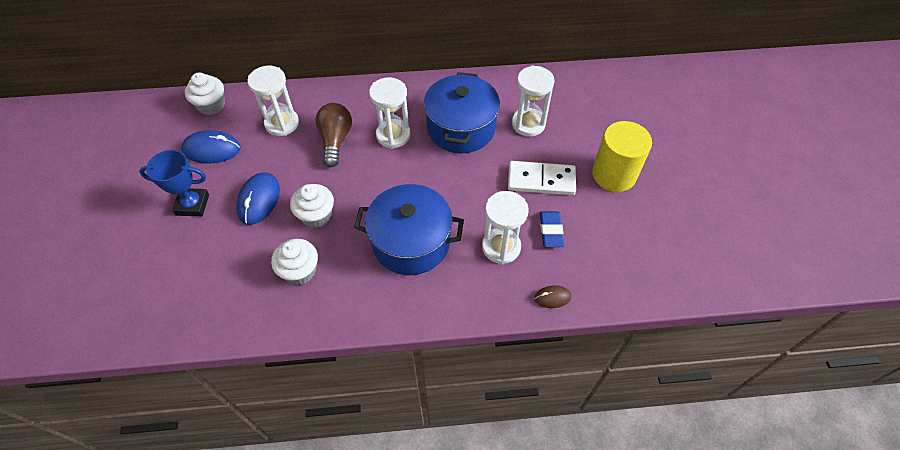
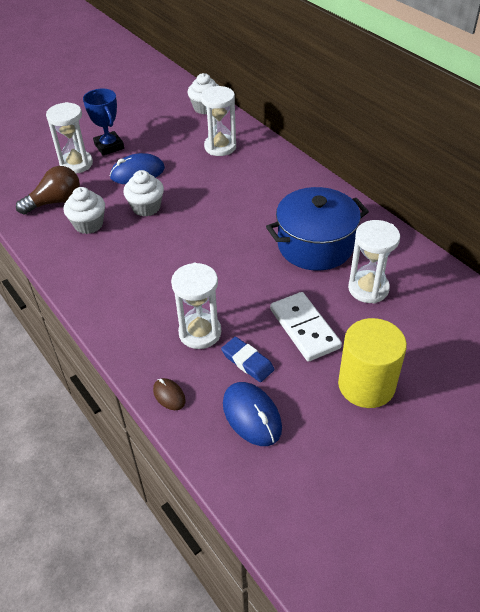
camera: 60 degrees right, 10 degrees down
(212, 149) = (164, 129): blue mouse -> blue mouse (252, 416)
(335, 140) = (229, 181): brown light bulb -> brown light bulb (55, 202)
(393, 135) = (266, 209): white hourglass -> white hourglass (76, 164)
(411, 242) = (160, 272): blue pot -> none
(550, 231) = (247, 361): blue eraser -> blue eraser turned 75 degrees clockwise

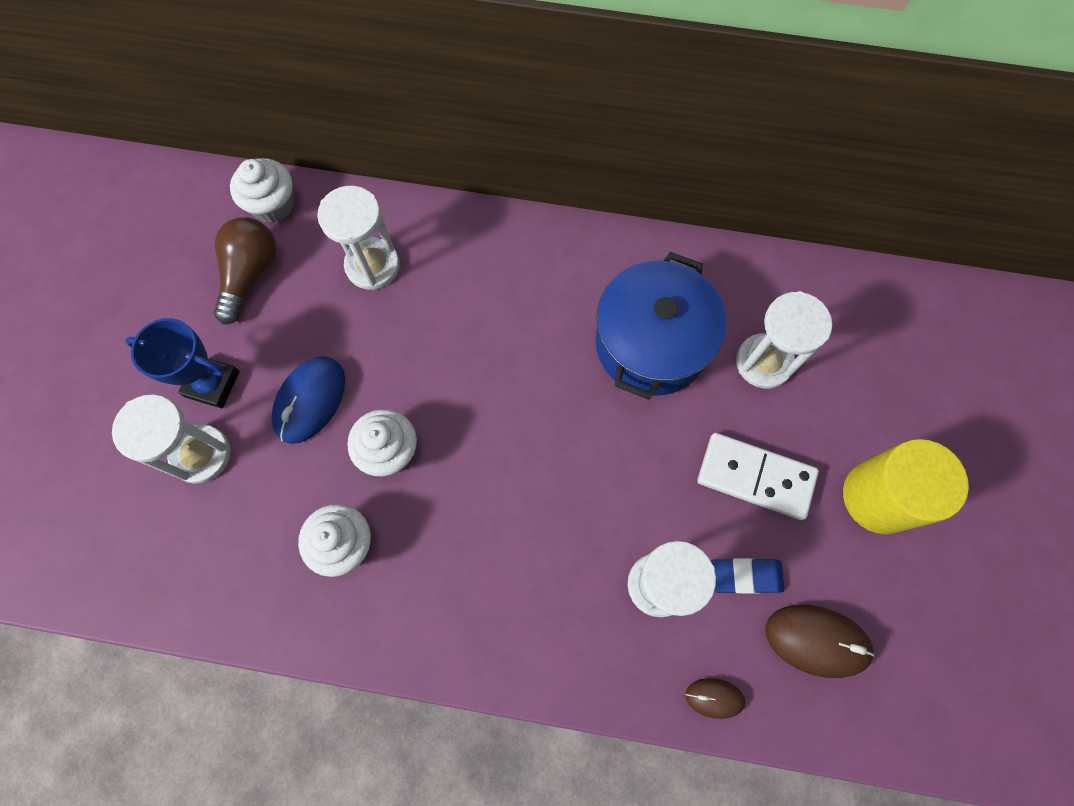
camera: 45 degrees left, 25 degrees up
(55, 202) = (251, 545): brown light bulb -> brown light bulb (250, 274)
(252, 416) = (817, 640): blue mouse -> brown mouse

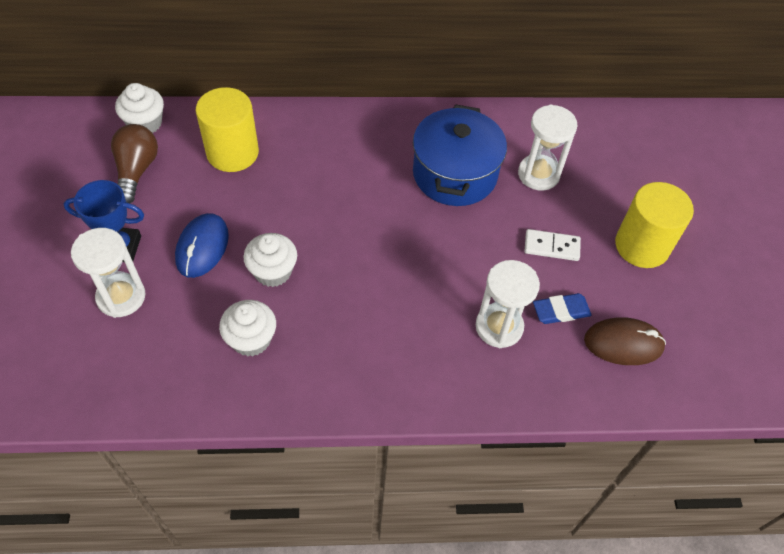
camera: 15 degrees left, 15 degrees down
(372, 266) = (232, 152): white hourglass -> yellow cylinder
(714, 698) = (559, 394): brown mouse -> none
(755, 477) = (551, 246): white domino -> white domino, size x0.66

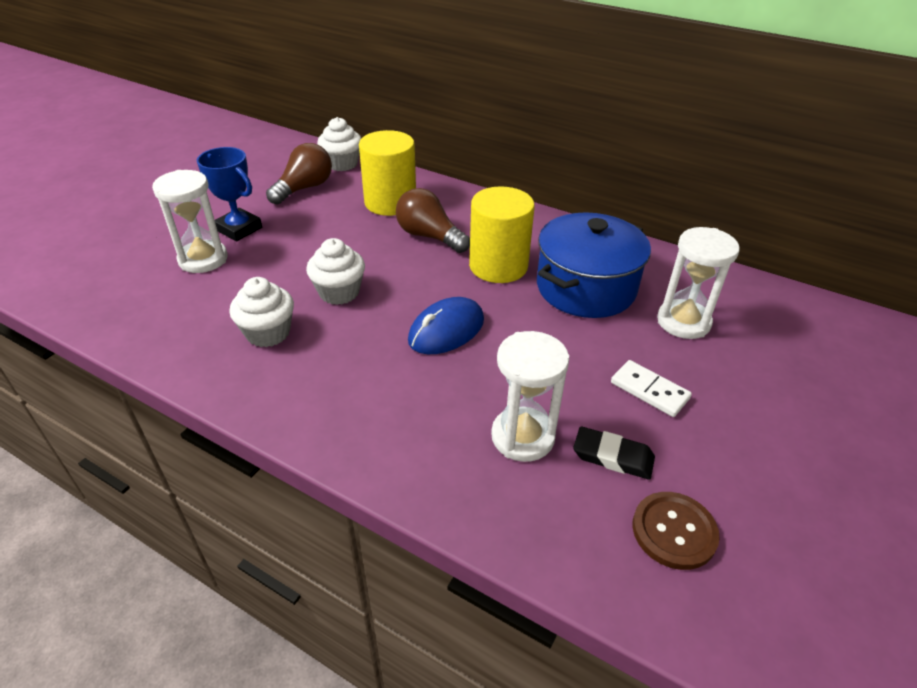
camera: 35 degrees right, 15 degrees down
(202, 247) = (299, 253): blue mouse -> blue mouse (446, 330)
(297, 176) = (429, 236): none -> brown light bulb
(561, 311) = (613, 456): blue eraser -> black eraser
(623, 343) = (674, 531): brown mouse -> brown button
(642, 246) = (775, 439): yellow cylinder -> yellow cylinder (498, 266)

